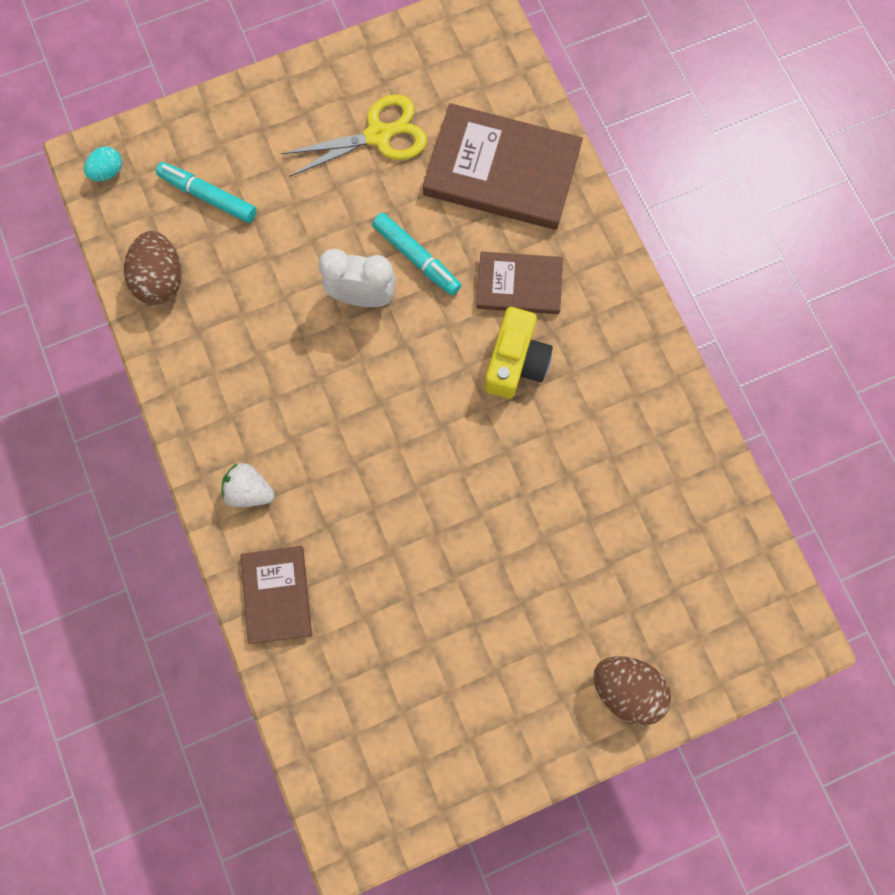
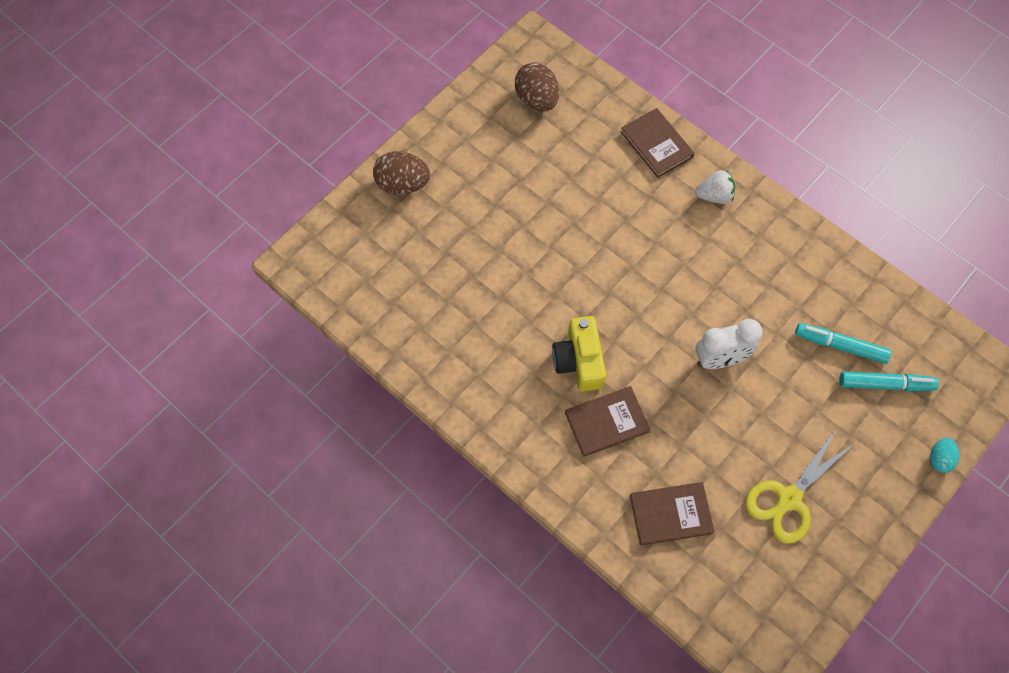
camera: 155 degrees right, 10 degrees down
(108, 172) = (973, 369): turquoise egg -> turquoise egg (939, 459)
(161, 279) = (873, 306): brown egg -> brown egg (536, 100)
(416, 258) = (697, 408): turquoise marker -> turquoise marker (840, 346)
(502, 171) = (670, 514): brown book -> brown book, size x0.58

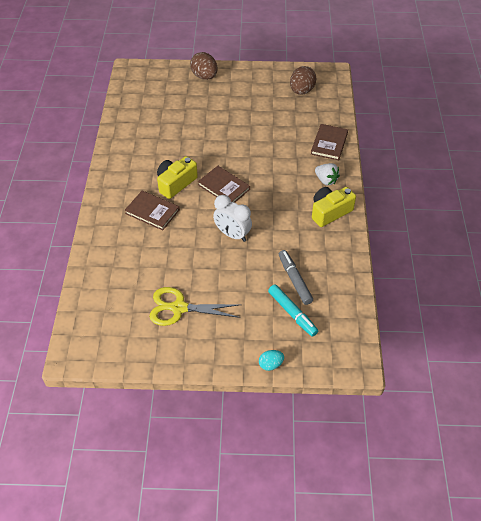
camera: 50 degrees right, 15 degrees down
(670, 514) = (124, 264): brown book -> brown book (224, 187)
(767, 231) = (330, 212): none -> yellow camera
(840, 346) = (294, 280): turquoise marker -> grey marker

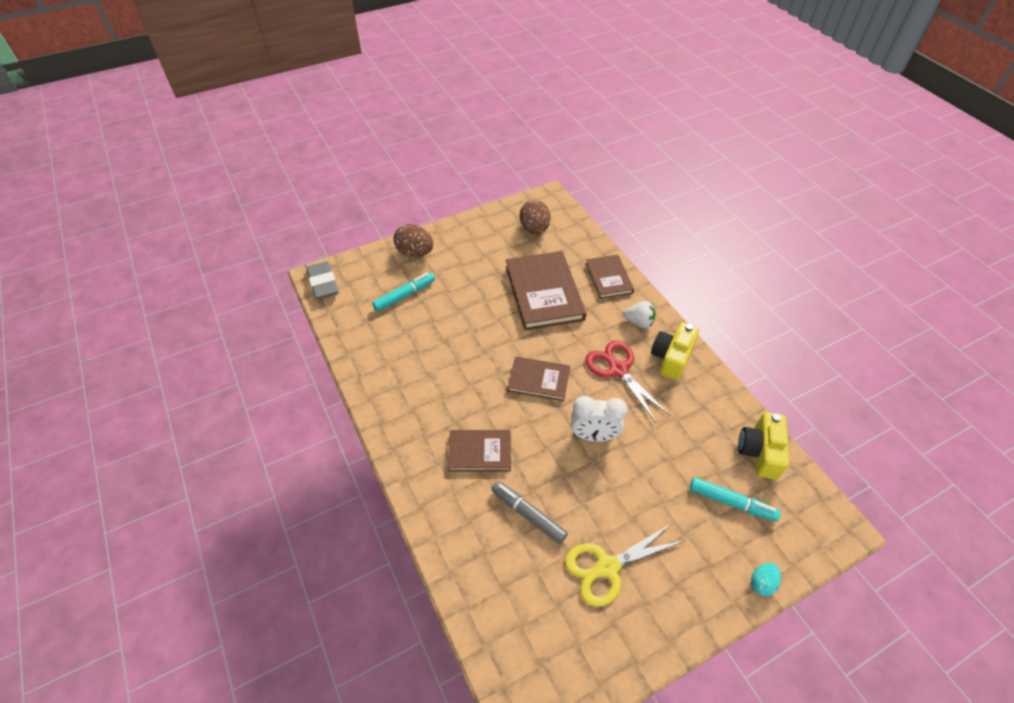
camera: 30 degrees left, 0 degrees up
(131, 74) = (323, 283): none -> grey eraser
(175, 183) = (480, 401): yellow camera -> yellow camera (760, 452)
(176, 101) = (404, 295): none -> turquoise marker
(273, 135) = (544, 293): none -> brown book
(284, 203) = (618, 370): none -> red scissors
(294, 280) = (701, 459): grey marker -> grey marker (528, 514)

